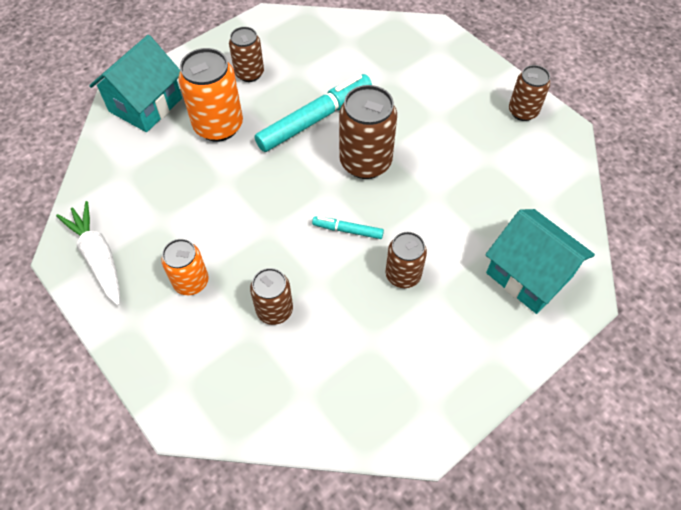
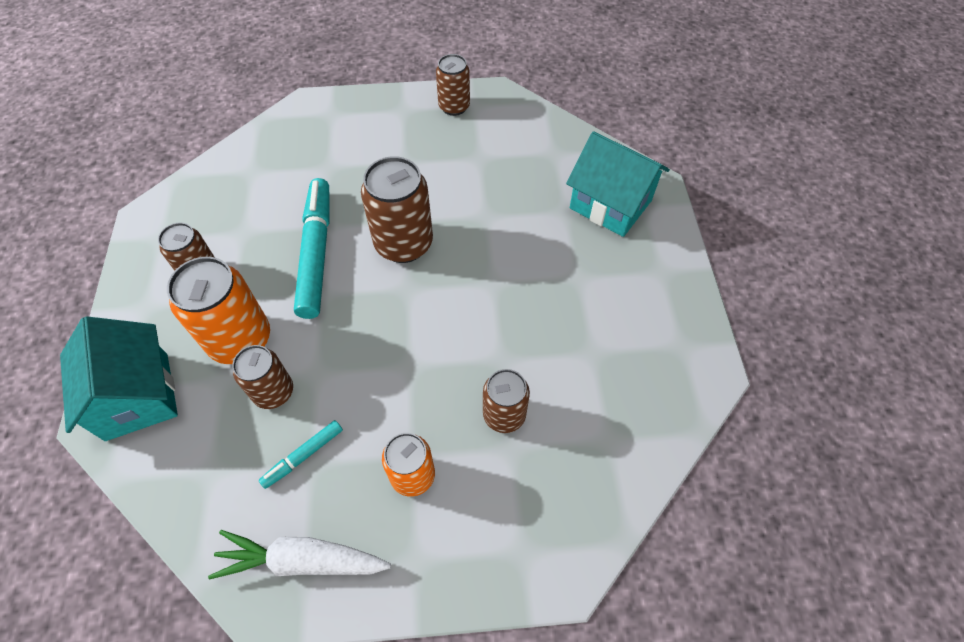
camera: 55 degrees left, 0 degrees up
(348, 230) = (465, 302): turquoise marker -> turquoise marker (303, 456)
(403, 275) = (545, 289): brown can -> brown can (274, 392)
(529, 275) = (610, 204): turquoise house -> turquoise house turned 45 degrees clockwise

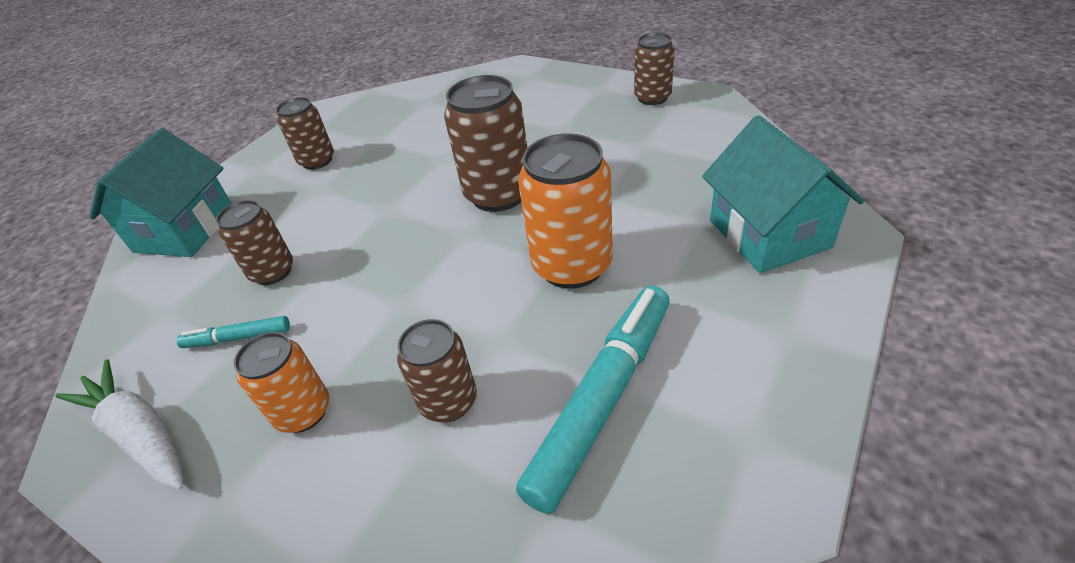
camera: 40 degrees right, 15 degrees down
(240, 340) = (292, 220): orange can -> orange can (572, 265)
(316, 253) = (416, 175): turquoise marker -> turquoise marker (603, 399)

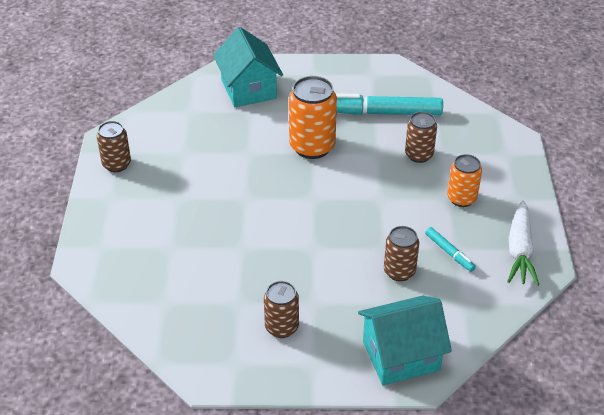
camera: 125 degrees left, 0 degrees up
(498, 194) = (268, 199): brown can -> none
(769, 234) = (248, 89): turquoise house -> turquoise house turned 60 degrees counterclockwise

